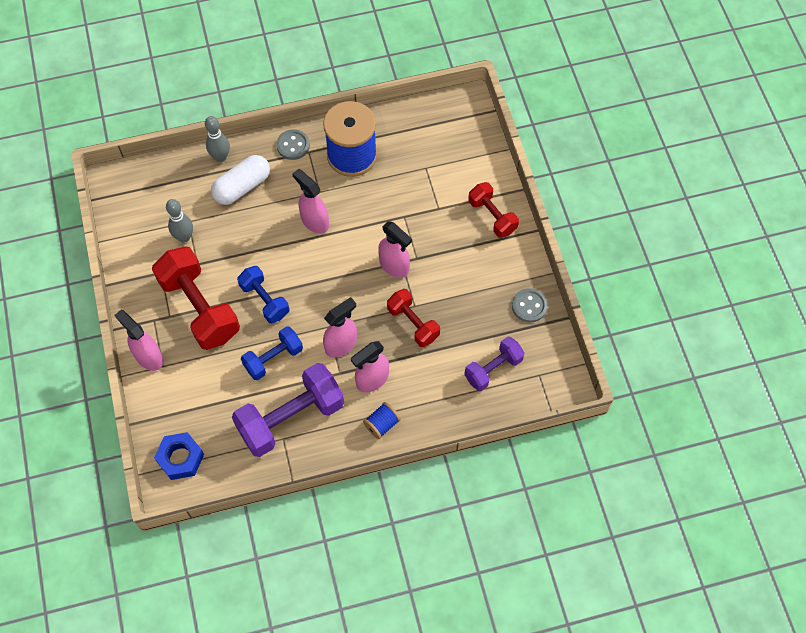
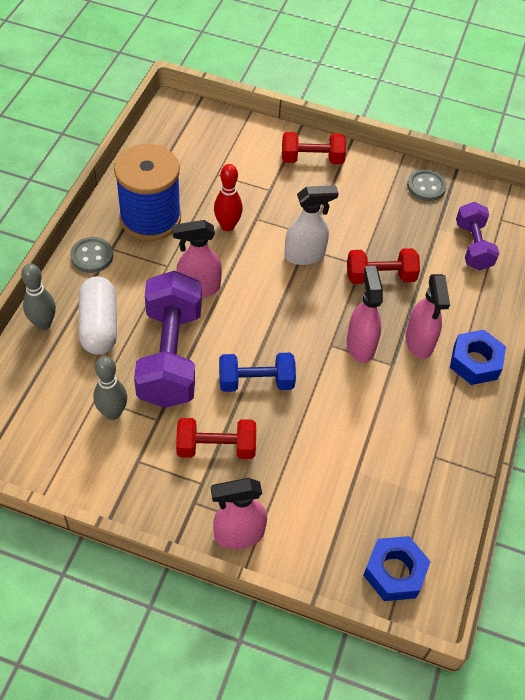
camera: 60 degrees left, 10 degrees down
(199, 308) = (216, 447): red dumbbell -> red dumbbell, size x0.58
(273, 358) = (333, 412): blue dumbbell -> none
(291, 418) = (416, 436): purple dumbbell -> purple dumbbell (170, 356)
(382, 204) = (227, 226): none -> red bowling pin
(382, 424) = (475, 362): blue spool -> blue nut
(394, 266) = (305, 255): pink spray bottle -> white spray bottle

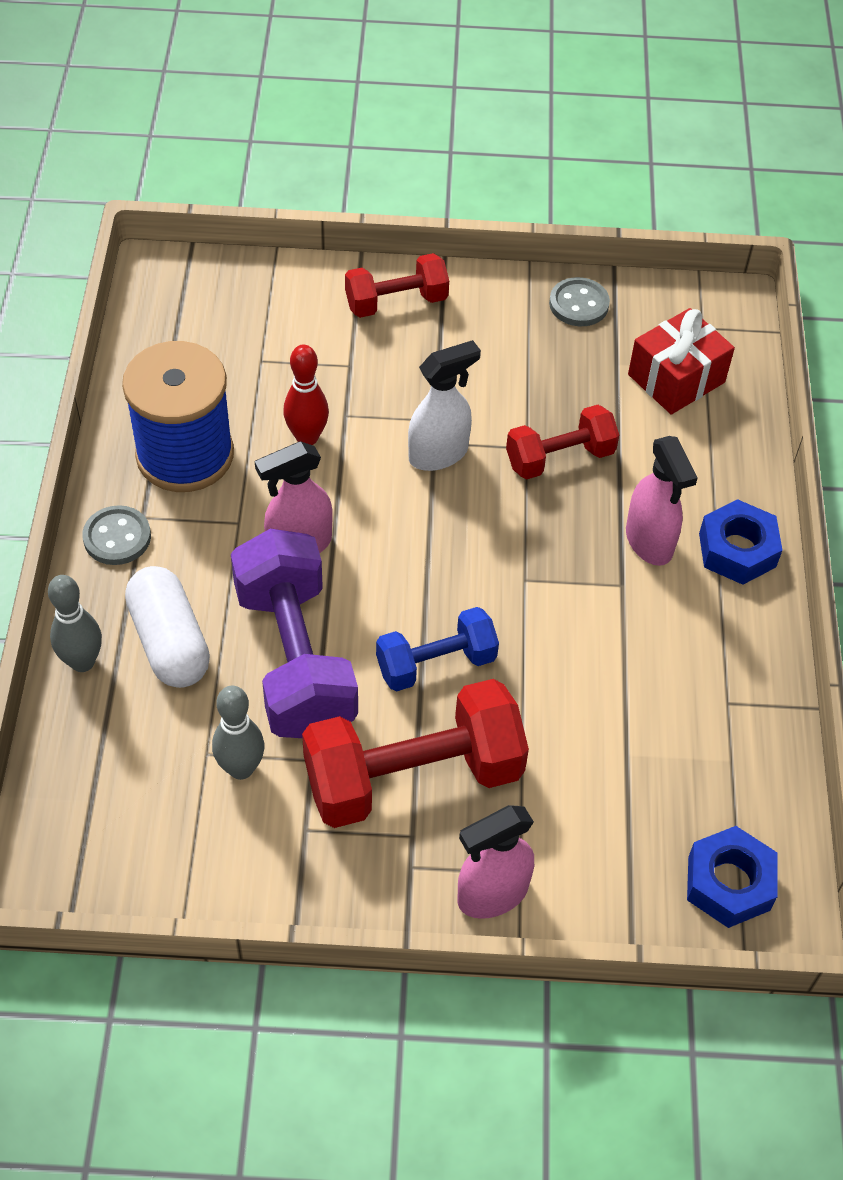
camera: 15 degrees left, 0 degrees up
(216, 447) = (413, 777): red dumbbell -> red dumbbell, size x1.74
(360, 345) = (567, 568): pink spray bottle -> none
(473, 246) = (676, 378): purple dumbbell -> red gift

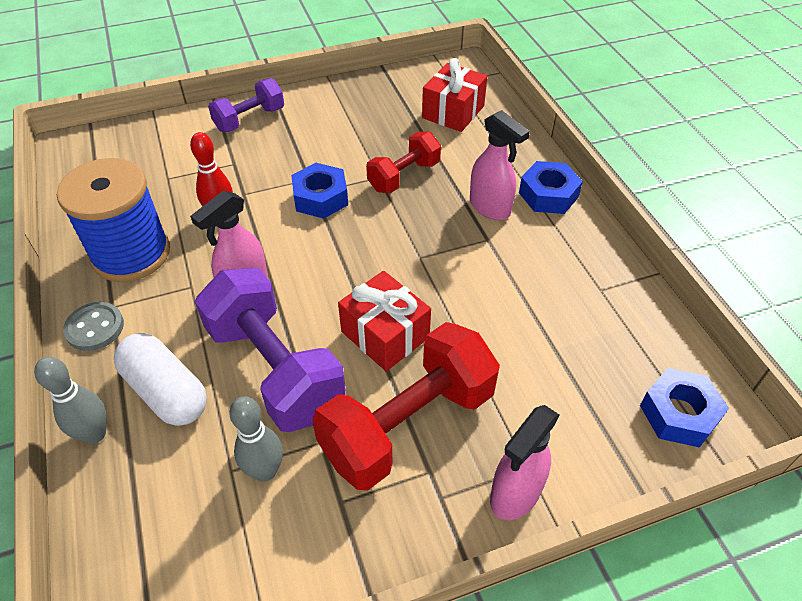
camera: 20 degrees left, 5 degrees down
(396, 302) = (250, 119): red dumbbell -> purple dumbbell
(436, 664) = (385, 334): blue dumbbell -> red gift
(439, 454) = (320, 198): white spray bottle -> blue nut
(579, 304) = (370, 89): grey button -> none

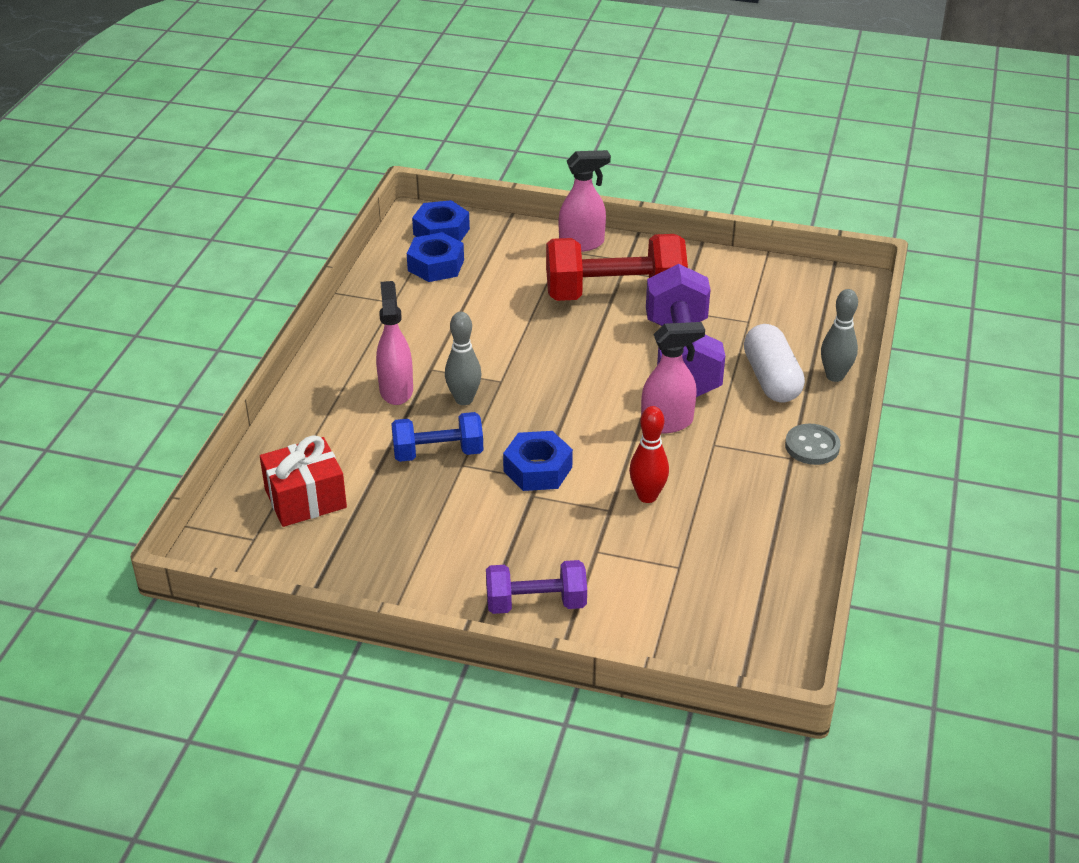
camera: 145 degrees left, 10 degrees down
(131, 254) = (755, 497): blue spool -> none
(265, 471) = (726, 311): grey bowling pin -> grey bowling pin (464, 399)
(385, 334) = (582, 344): red gift -> none
(404, 176) = (438, 453): red dumbbell -> blue dumbbell
(548, 195) = (333, 377): blue nut -> blue nut (436, 265)

